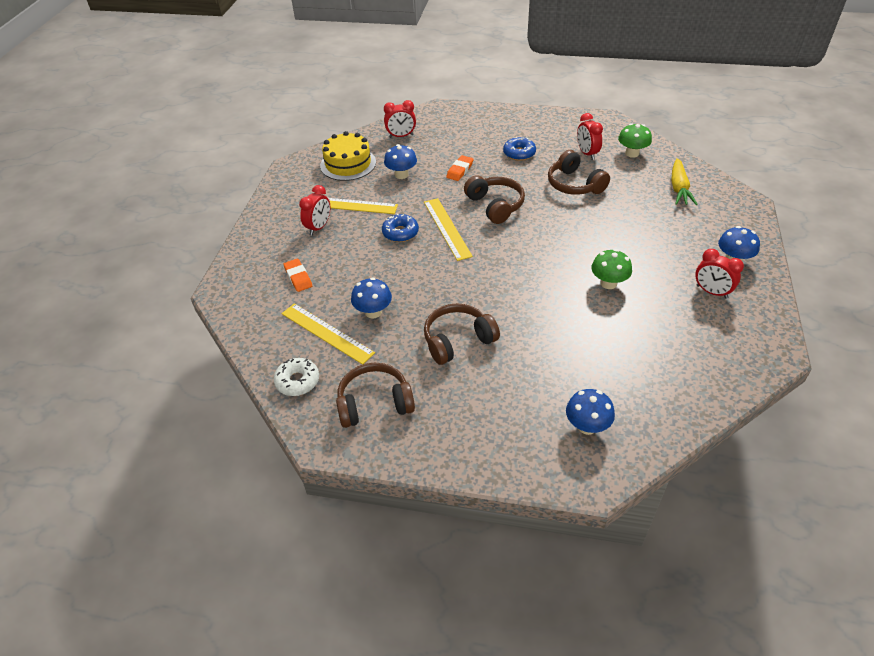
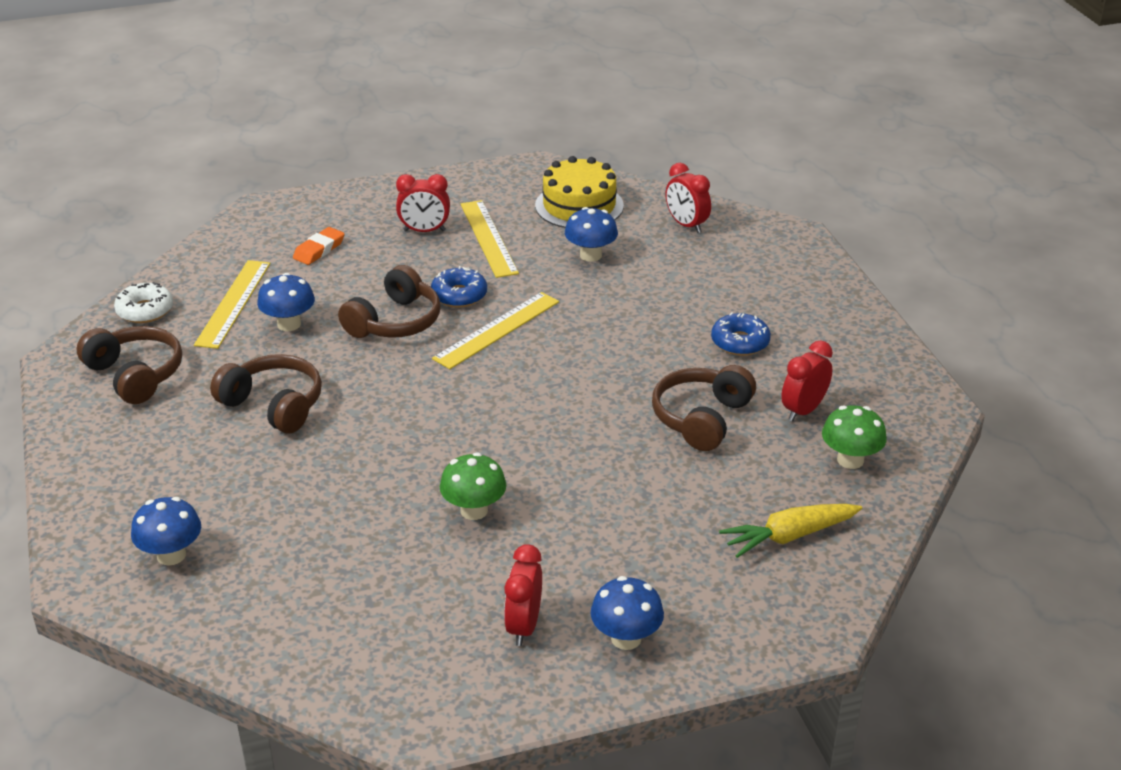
camera: 60 degrees right, 10 degrees down
(460, 170) = (645, 301): orange eraser -> none
(495, 205) = (583, 356): brown headphones -> brown headphones (394, 322)

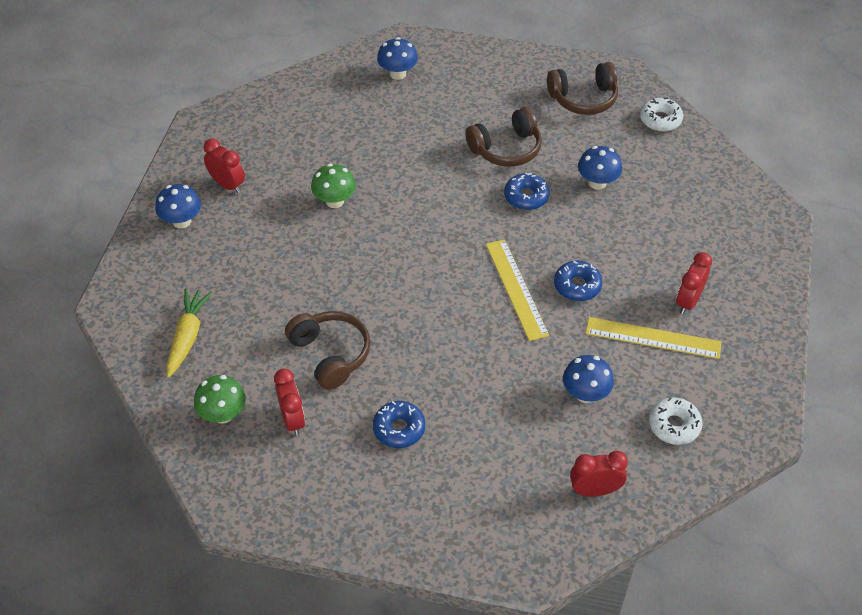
camera: 120 degrees right, 15 degrees up
(233, 303) = (643, 163): yellow ruler -> none
(319, 250) = (693, 229): orange eraser -> none
(350, 365) = (526, 197): none -> blue donut
(394, 322) = (564, 237): brown headphones -> none
(579, 206) = (674, 425): yellow cake -> white donut

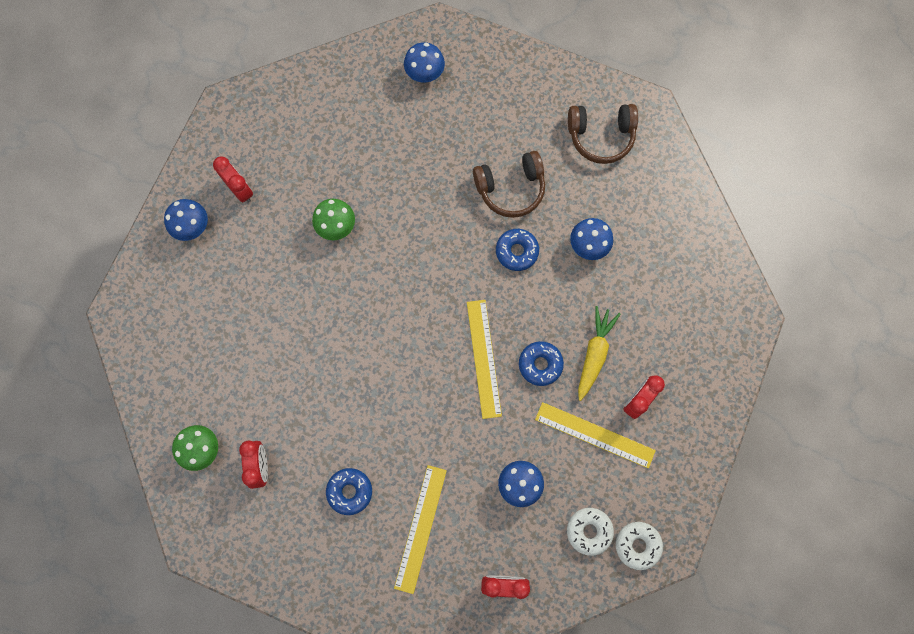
camera: 10 degrees right, 25 degrees up
(187, 337) = (181, 361): yellow carrot -> yellow carrot (594, 354)
(330, 354) = (303, 402): brown headphones -> none
(487, 451) = (420, 528): none -> yellow ruler
(660, 120) = (669, 176): white donut -> white donut (637, 545)

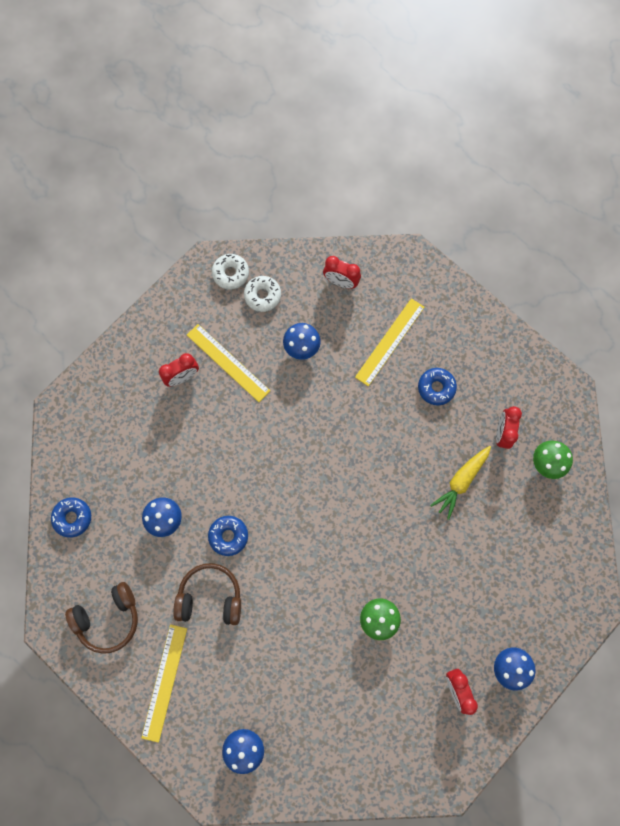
camera: 160 degrees left, 0 degrees up
(483, 358) = (292, 454): yellow ruler -> yellow ruler (165, 682)
(540, 364) = (248, 432): blue donut -> blue donut (73, 517)
(594, 354) = (200, 425): yellow carrot -> yellow carrot (461, 481)
(601, 136) = (108, 618): brown headphones -> brown headphones turned 135 degrees clockwise

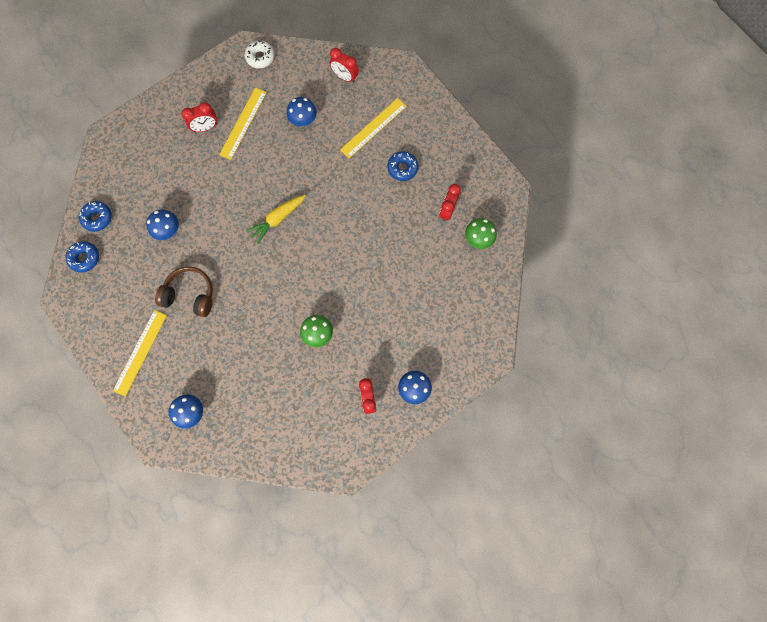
camera: 10 degrees right, 0 degrees up
(108, 618) = (108, 297): brown headphones -> none
(228, 363) = (243, 123): yellow ruler -> yellow ruler turned 60 degrees clockwise
(228, 536) = (214, 252): blue donut -> blue donut (85, 258)
(262, 295) = (281, 77): white donut -> none
(461, 481) = (406, 242): yellow carrot -> yellow carrot (277, 219)

